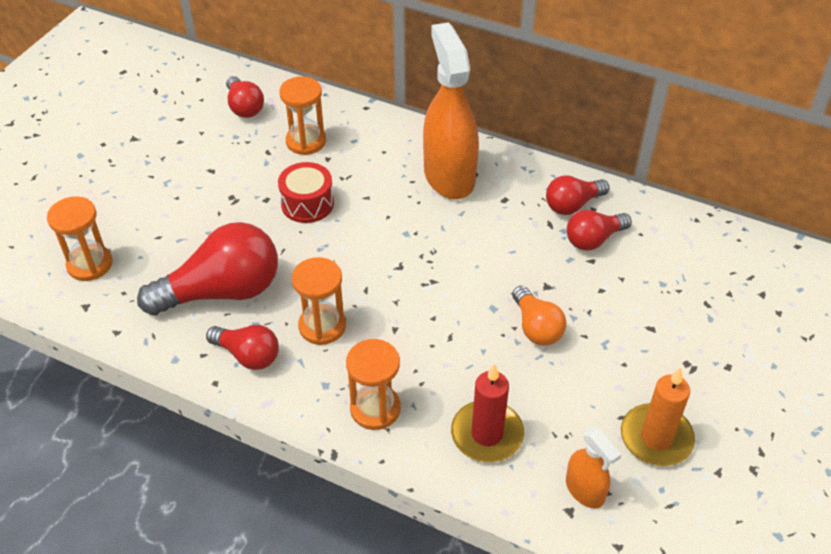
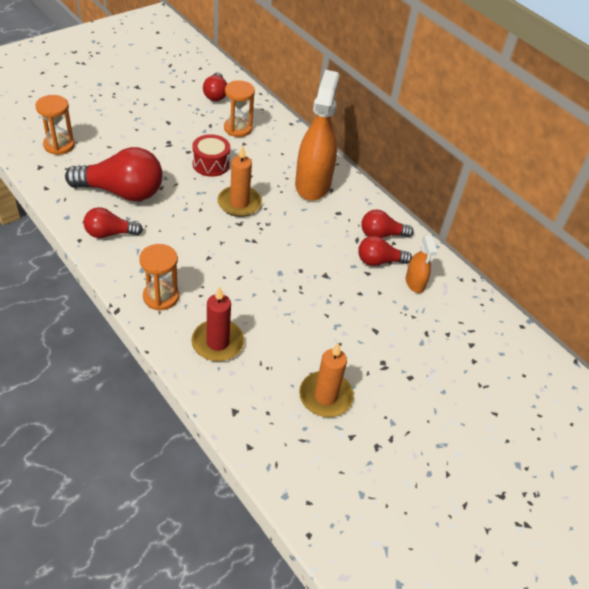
camera: 20 degrees right, 0 degrees up
(248, 355) = (109, 233): red light bulb -> red light bulb turned 120 degrees clockwise
(322, 326) = (165, 236): orange hourglass -> none
(380, 240) = (239, 203): none -> orange candle
(536, 327) = (299, 296): orange light bulb -> none
(585, 490) = (254, 404): orange spray bottle -> orange spray bottle (415, 283)

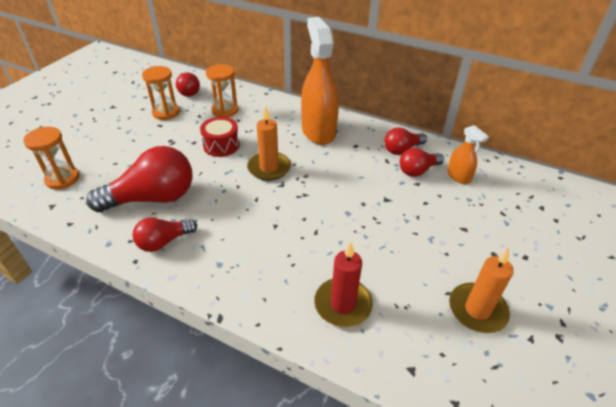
camera: 20 degrees left, 5 degrees down
(161, 297) = (256, 283): orange hourglass -> orange hourglass (166, 112)

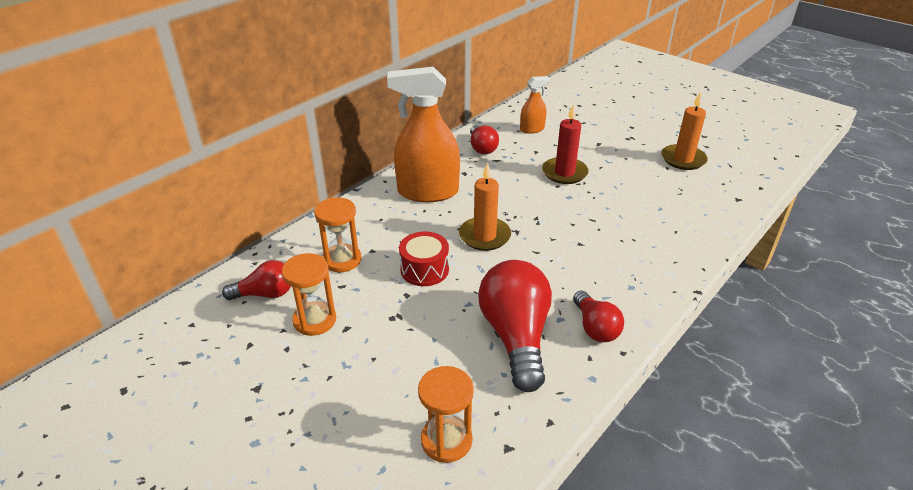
camera: 75 degrees left, 5 degrees down
(343, 304) = (680, 219): red candle -> red candle (564, 173)
(418, 170) = (517, 147): red light bulb -> none

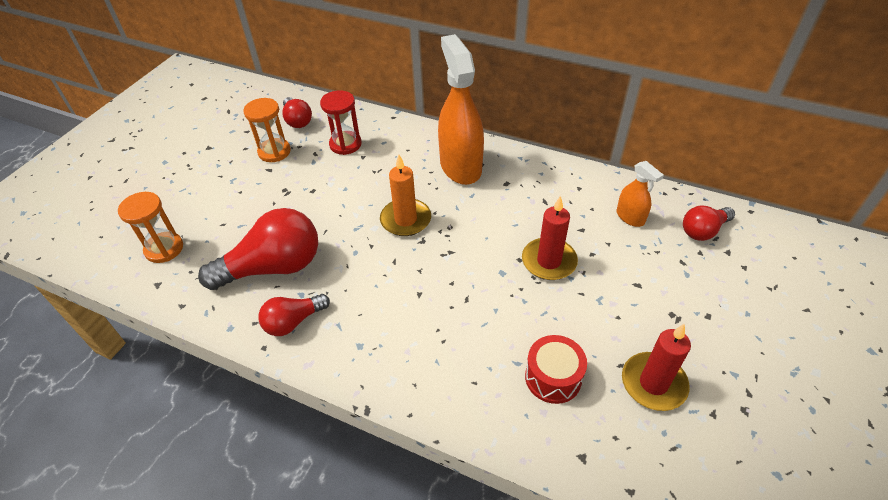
camera: 75 degrees right, 10 degrees up
(342, 260) = (345, 144): orange hourglass -> red hourglass
(424, 269) = (346, 192): red drum -> red drum (553, 377)
(482, 148) = (562, 185): red light bulb -> red light bulb (703, 231)
(683, 159) = (653, 383): orange candle -> red candle

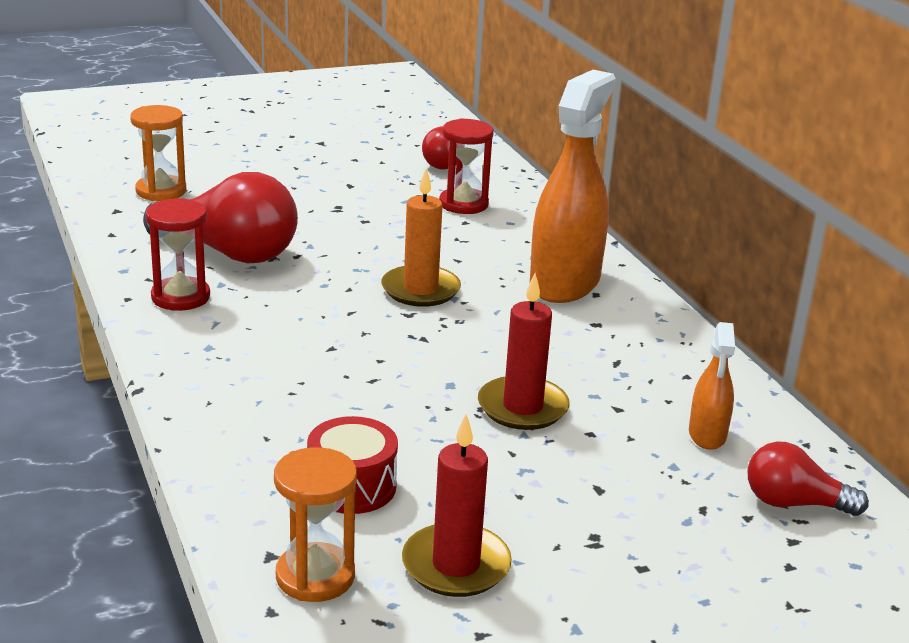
camera: 40 degrees right, 20 degrees down
(274, 152) = (378, 175): orange hourglass -> orange hourglass (315, 576)
(293, 322) = (180, 297): red light bulb -> red hourglass

